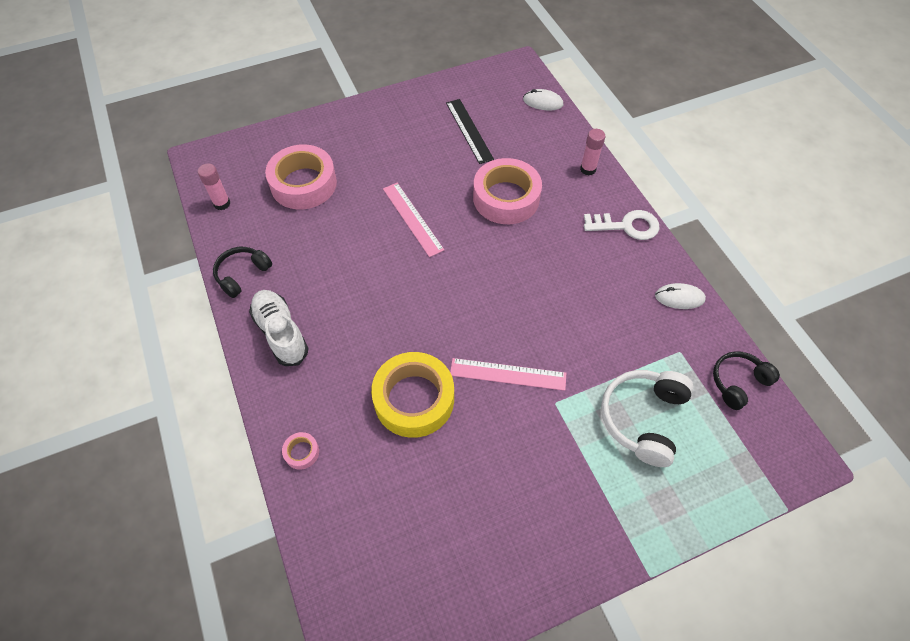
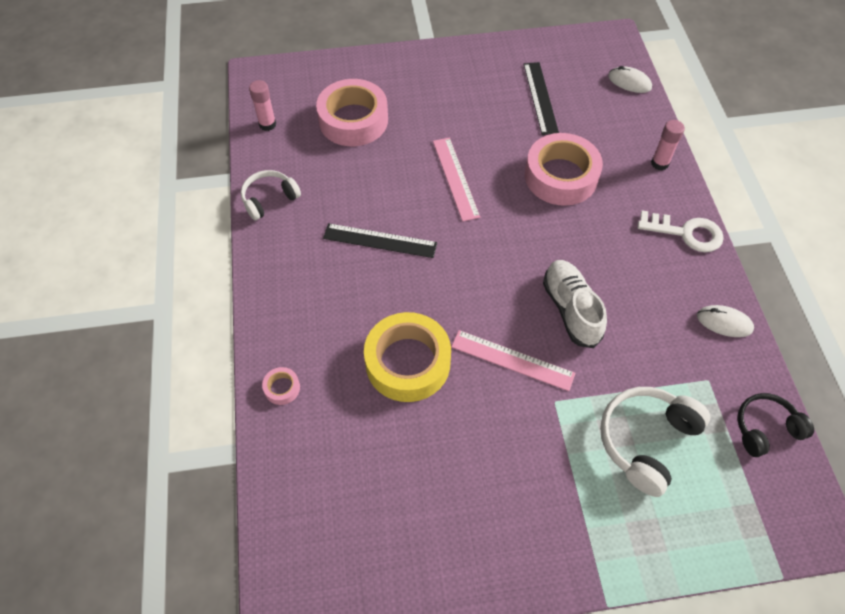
camera: 15 degrees right, 0 degrees up
(242, 274) = (269, 199): black headphones -> white headphones
(281, 333) = (292, 266): white shoe -> white shoe (571, 309)
(358, 291) = (380, 241): none -> black ruler

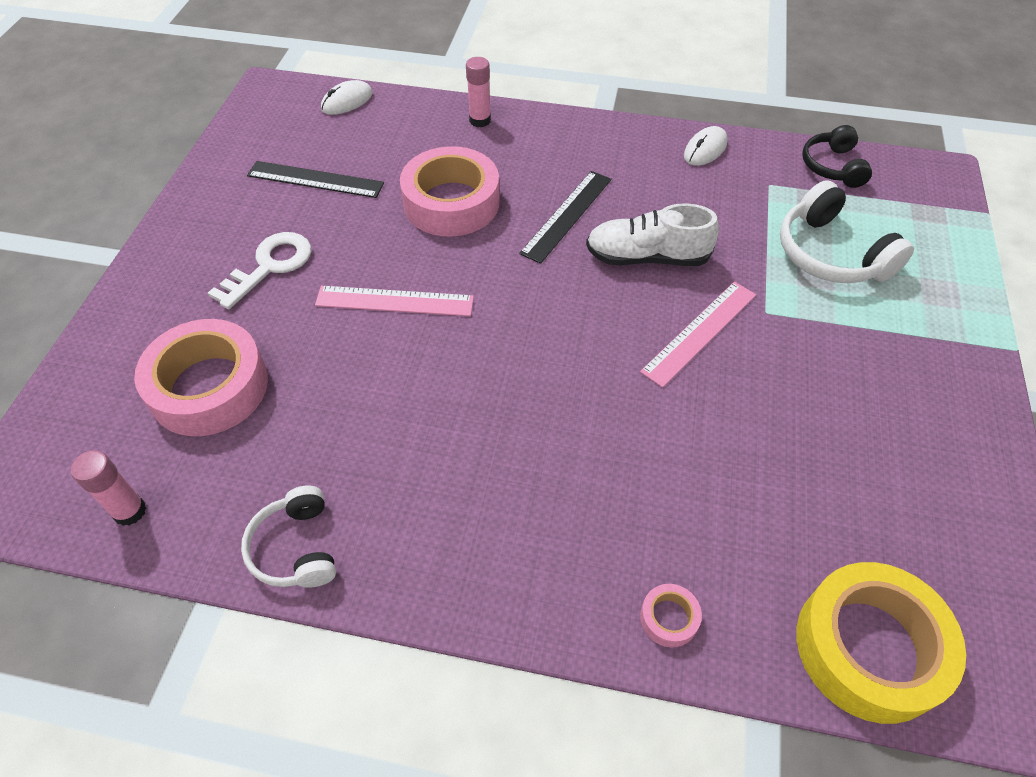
camera: 70 degrees left, 5 degrees down
(380, 241) = (457, 417): black ruler -> black ruler (567, 215)
(408, 362) = (671, 442): yellow tape -> yellow tape (869, 648)
(686, 233) = (583, 135): white key -> white key (269, 266)

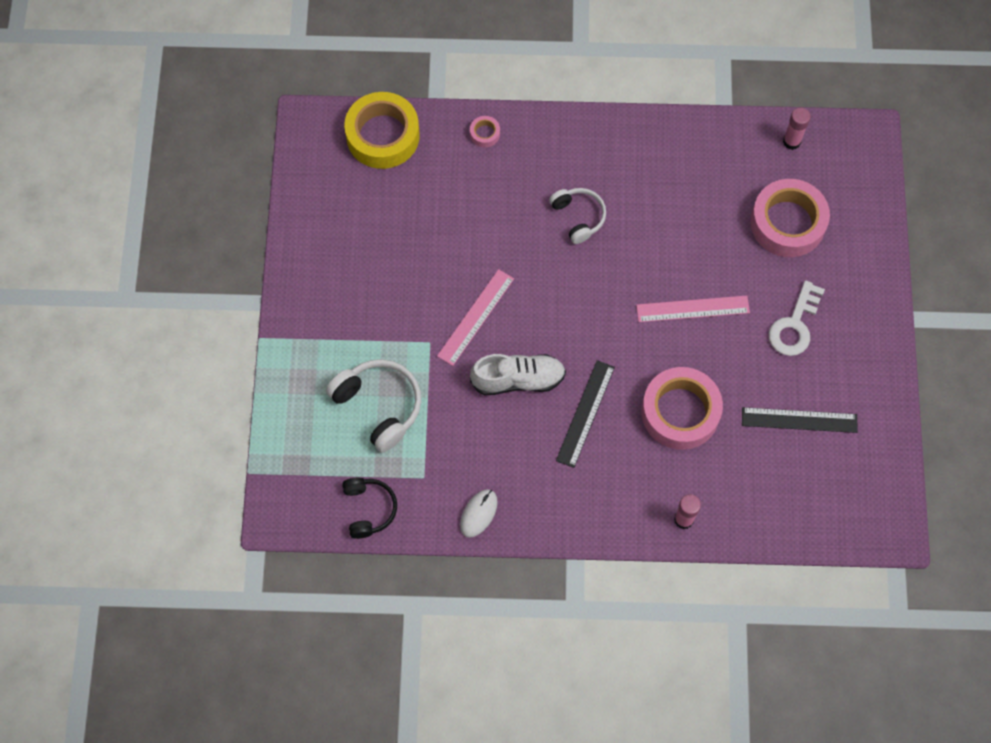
camera: 170 degrees right, 15 degrees up
(296, 548) = (690, 137): white headphones -> white headphones (578, 217)
(347, 101) = (813, 526): white mouse -> none

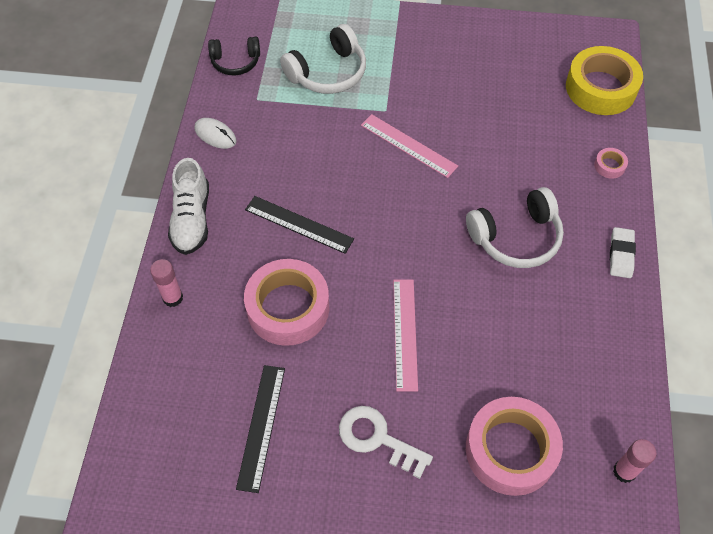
camera: 95 degrees right, 10 degrees down
(518, 379) = (341, 173): white shoe -> white shoe (192, 219)
(578, 217) = (516, 238): white headphones -> white headphones, size x1.53
(587, 130) = (621, 255): none -> white eraser

